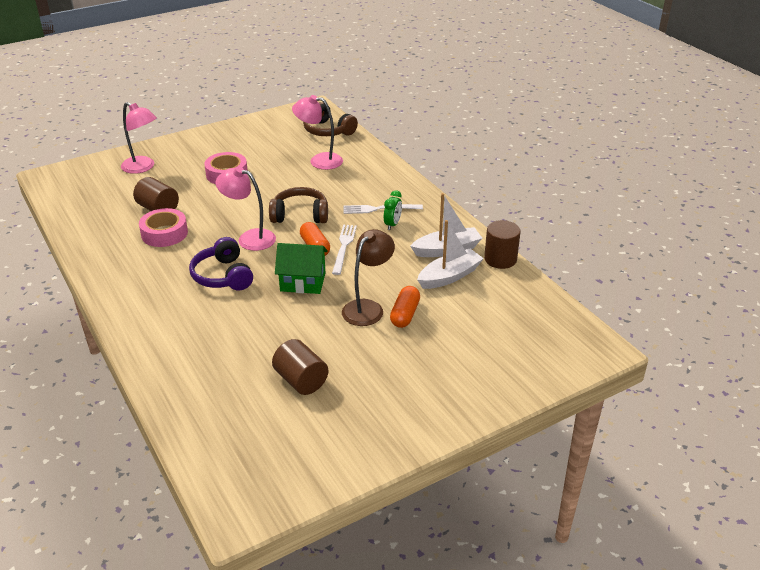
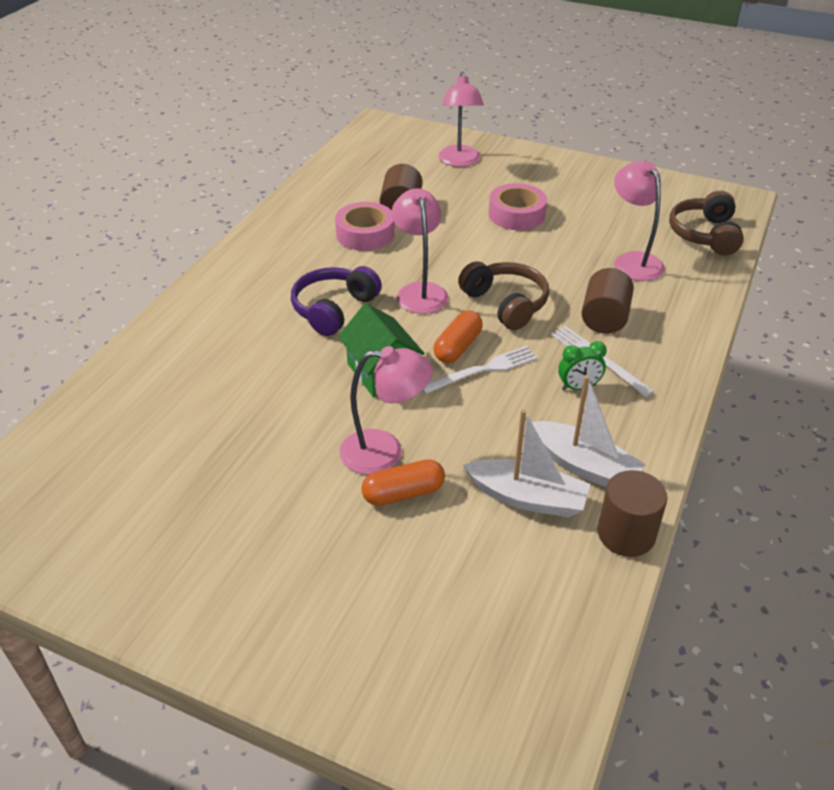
camera: 55 degrees right, 5 degrees up
(301, 380) = (203, 464): brown cylinder -> brown cylinder (604, 318)
(368, 308) = (385, 452): brown lamp -> pink lamp

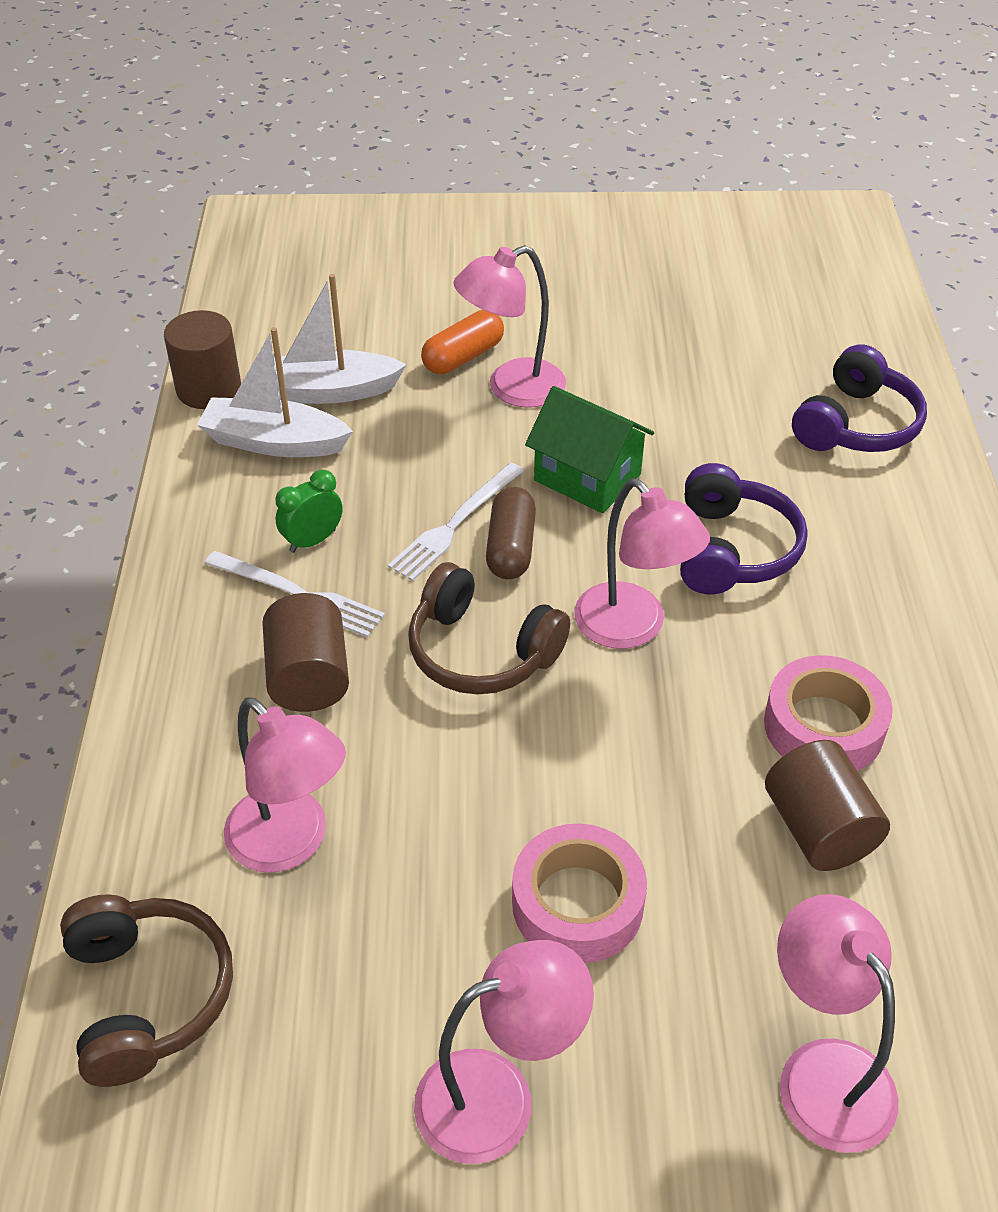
camera: 155 degrees right, 5 degrees up
(186, 351) = (856, 425): none -> purple headphones
(458, 347) = (510, 547): orange capsule -> brown capsule
(575, 182) = (498, 1096): none -> pink lamp

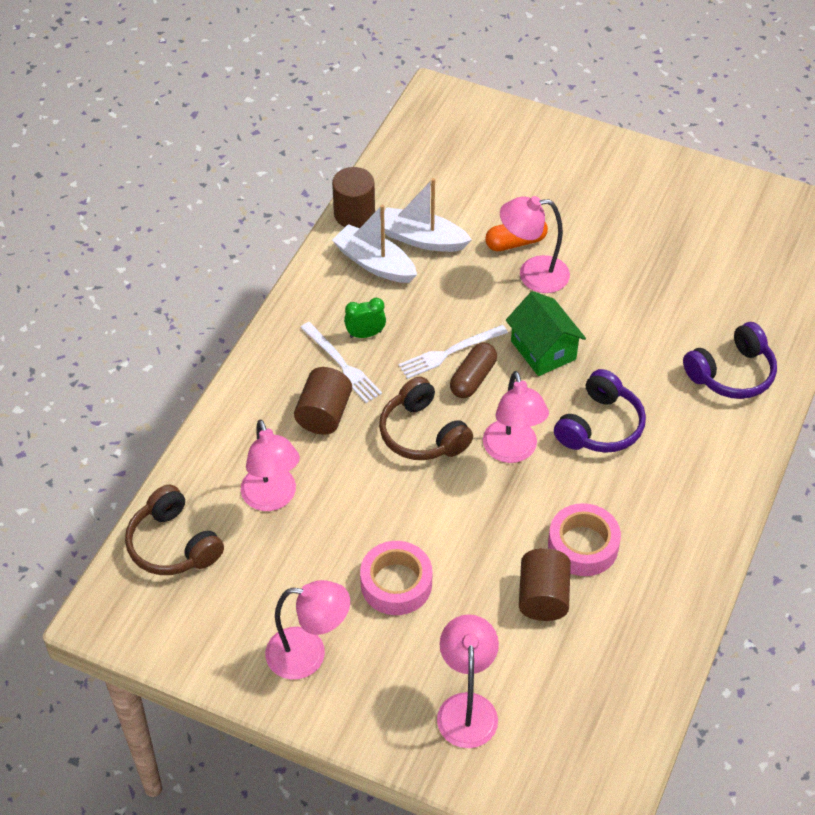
camera: 25 degrees right, 5 degrees up
(148, 996) = (173, 545): brown headphones -> brown headphones turned 135 degrees clockwise

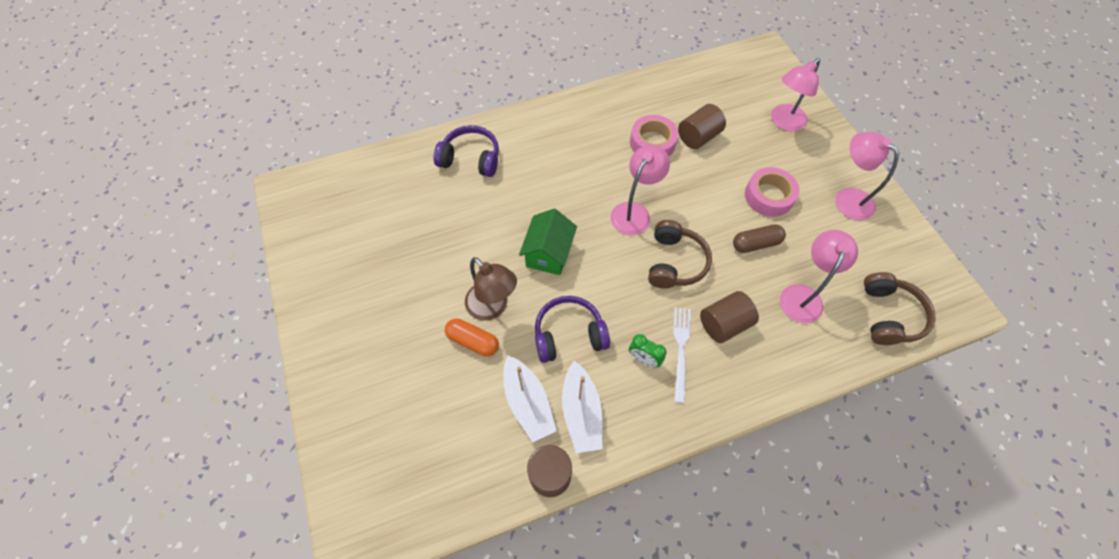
camera: 135 degrees left, 10 degrees up
(449, 352) = (604, 299): white fork -> none
(473, 378) = (609, 271): brown capsule -> brown capsule (756, 244)
(533, 275) = (493, 307): pink lamp -> brown lamp
(600, 426) = (572, 188): purple headphones -> purple headphones (569, 334)

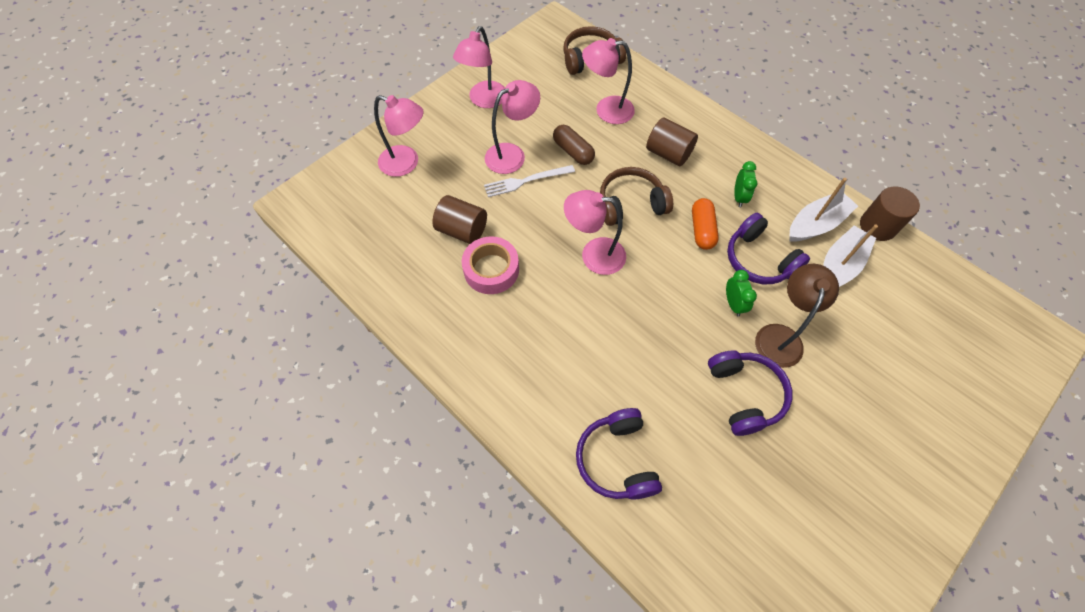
camera: 115 degrees left, 0 degrees up
(464, 254) = (744, 395): none -> purple headphones
(473, 341) = (824, 336): orange capsule -> orange capsule (702, 230)
(539, 289) = (733, 304): none -> green clock
(548, 253) = (689, 312): green house -> none
(680, 349) = (712, 175): white fork -> white fork (526, 181)
(769, 196) = (512, 154): pink tape -> pink lamp

